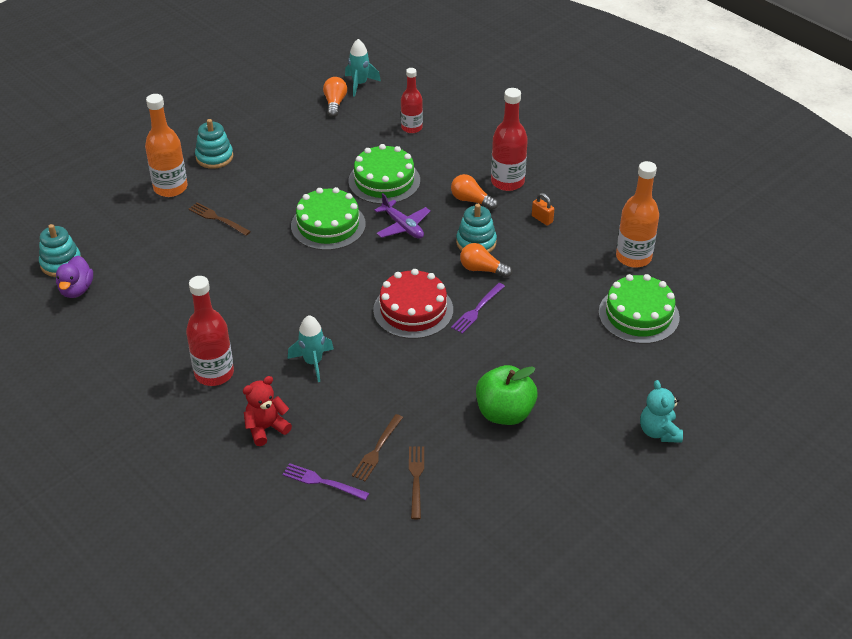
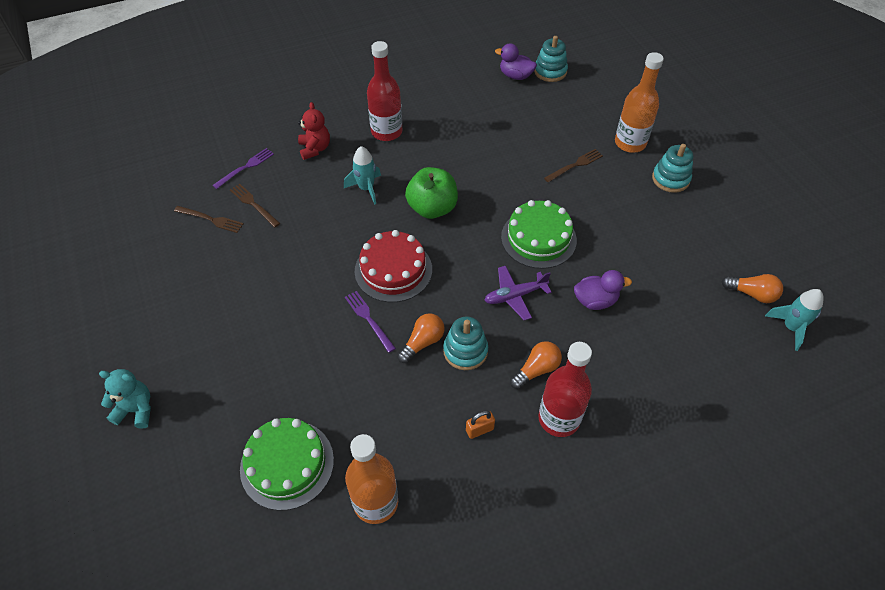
camera: 110 degrees right, 10 degrees up
(384, 181) = (595, 301): green cake -> purple duck
(411, 128) = (689, 354): red bottle -> none
(504, 413) = (235, 297): green apple -> green apple (432, 208)

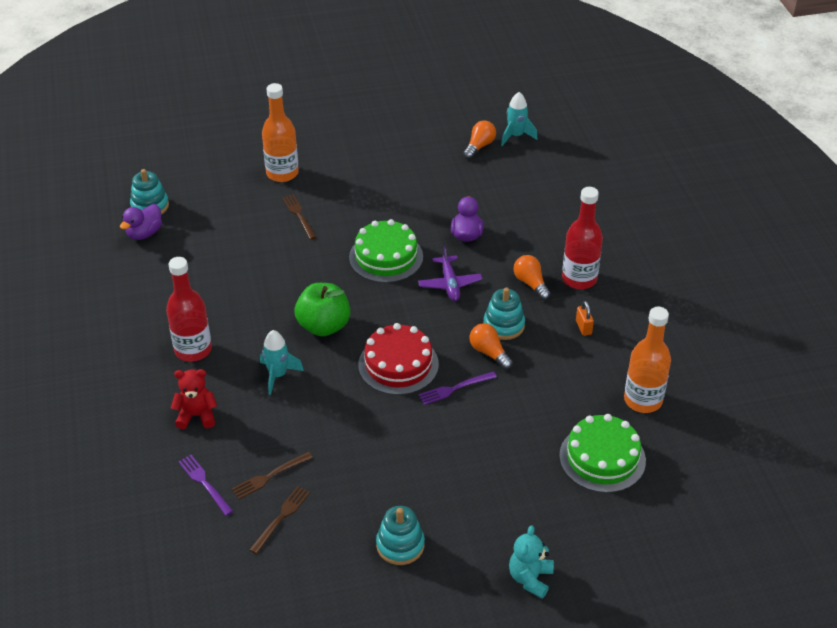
camera: 80 degrees left, 10 degrees down
(670, 179) = (338, 159): turquoise stacking toy -> turquoise stacking toy (400, 545)

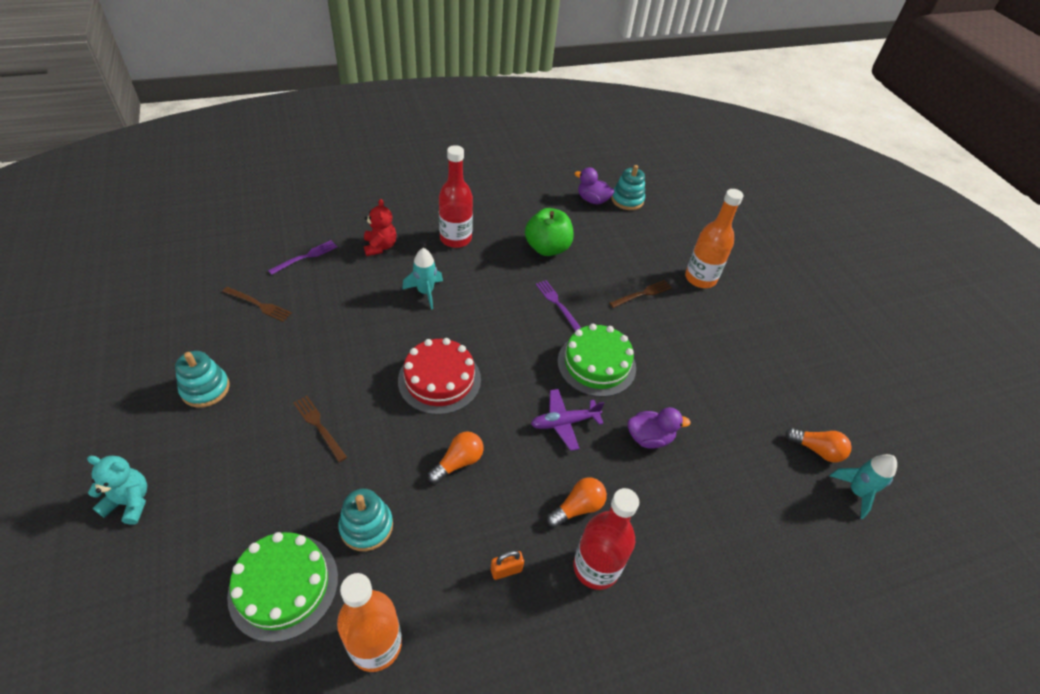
camera: 80 degrees right, 5 degrees up
(269, 476) = (306, 294): brown fork -> brown fork (319, 426)
(324, 326) = (490, 320): green apple -> green apple (547, 248)
(454, 388) = (404, 430): purple fork -> purple fork (557, 303)
(503, 325) = (503, 477): turquoise stacking toy -> turquoise stacking toy (366, 526)

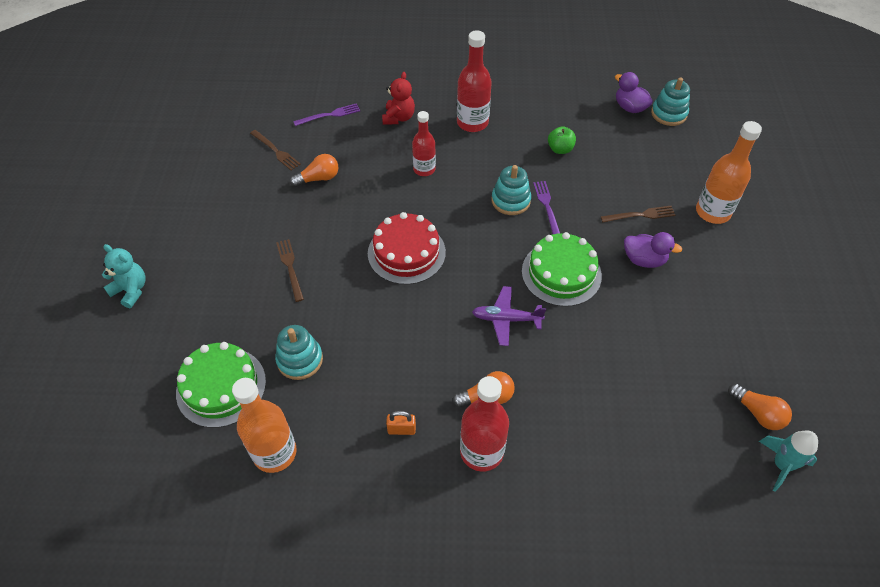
camera: 25 degrees right, 5 degrees up
(205, 389) = (212, 214): turquoise stacking toy -> turquoise stacking toy (510, 200)
(425, 292) = (424, 169): turquoise rocket -> red bottle
(458, 462) = (395, 329): orange light bulb -> orange light bulb (318, 178)
(547, 248) = (560, 149): green apple -> green apple, size x0.56
(649, 438) = (583, 354): purple duck -> purple duck (644, 260)

